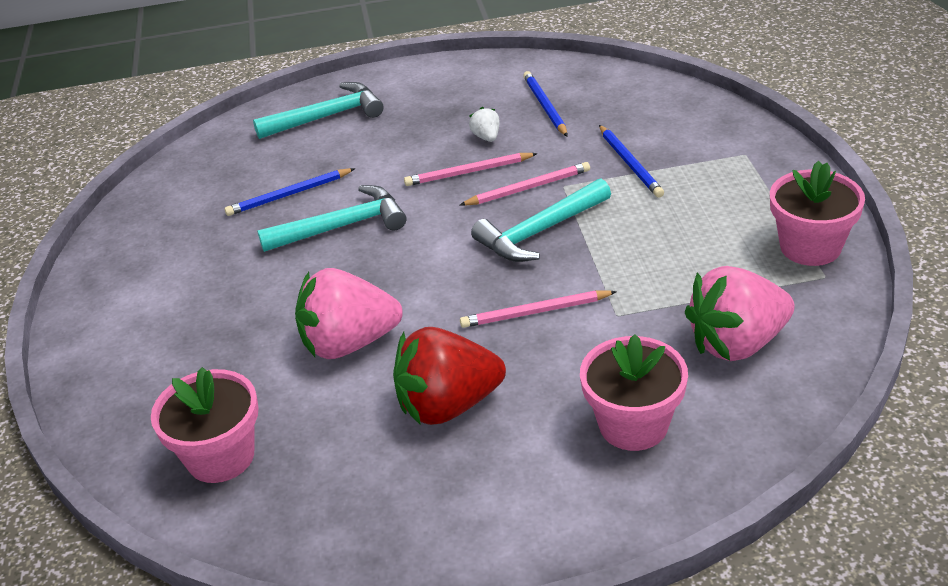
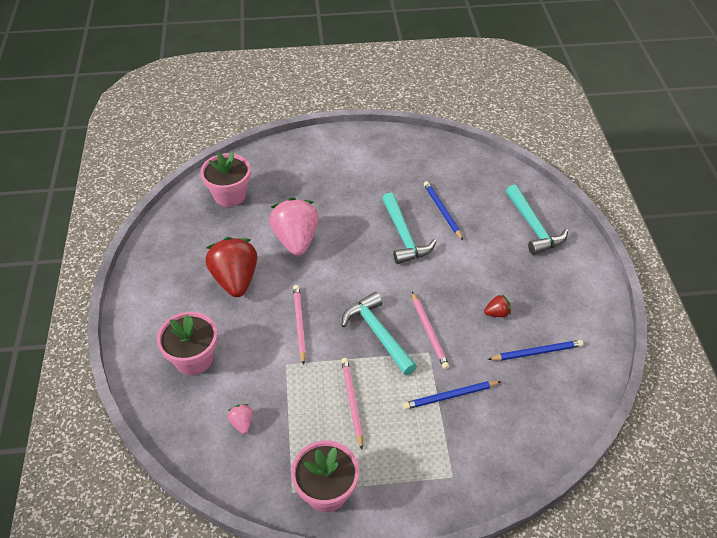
camera: 90 degrees right, 10 degrees up
(468, 172) = (453, 300): pink pencil -> pink pencil (352, 402)
(486, 137) = (497, 313): white strawberry -> red strawberry
(737, 343) = (242, 423): pink strawberry -> pink strawberry, size x0.43

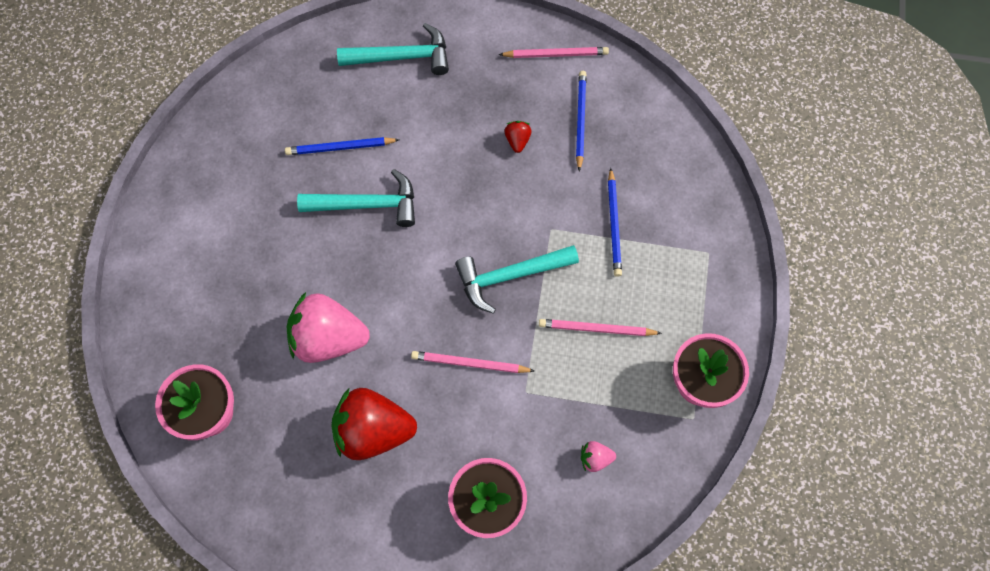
camera: 75 degrees left, 20 degrees up
(429, 332) = (523, 220): pink pencil -> pink pencil (556, 54)

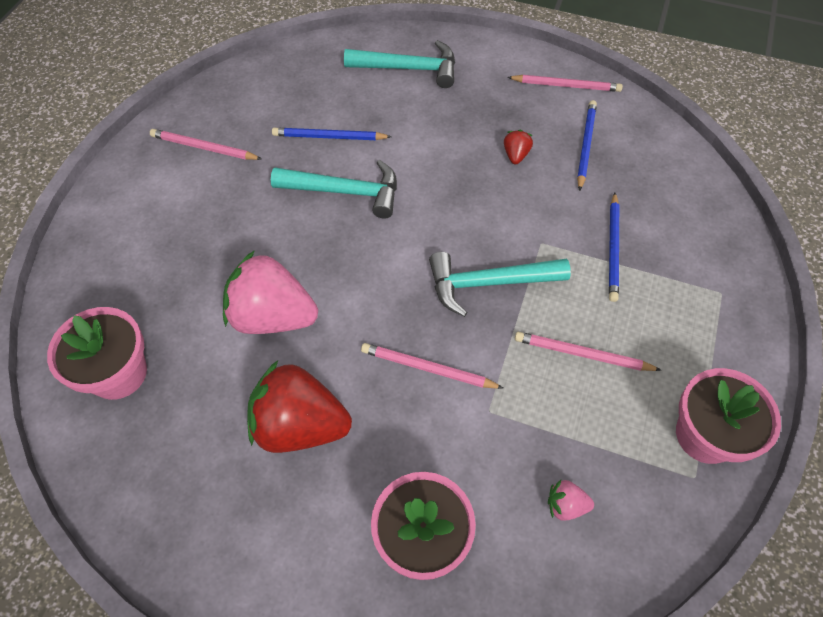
camera: 10 degrees right, 10 degrees down
(224, 178) = (204, 148): none -> pink pencil

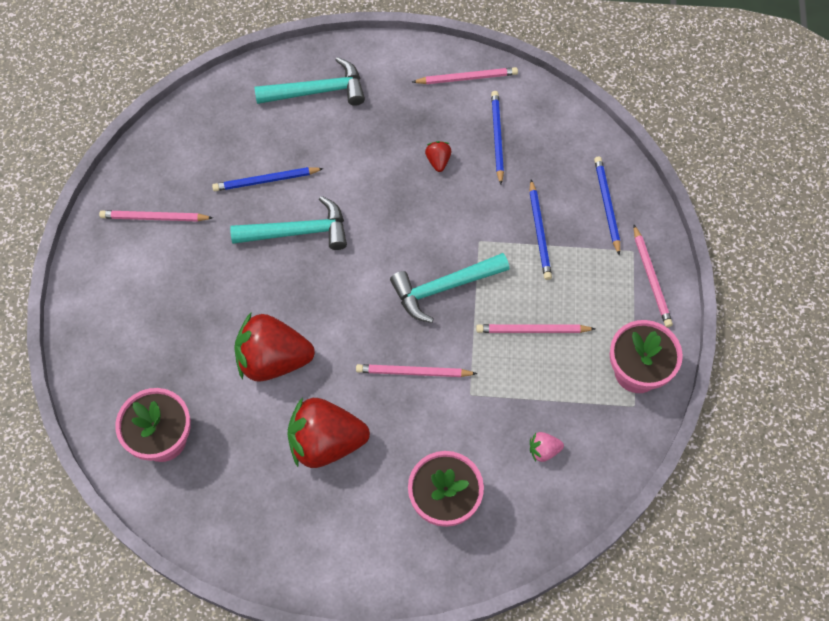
camera: 15 degrees left, 5 degrees up
(272, 316) = (273, 360): pink strawberry -> red strawberry
(697, 237) = (606, 205): none -> blue pencil
(740, 328) = (651, 278): none -> pink pencil

